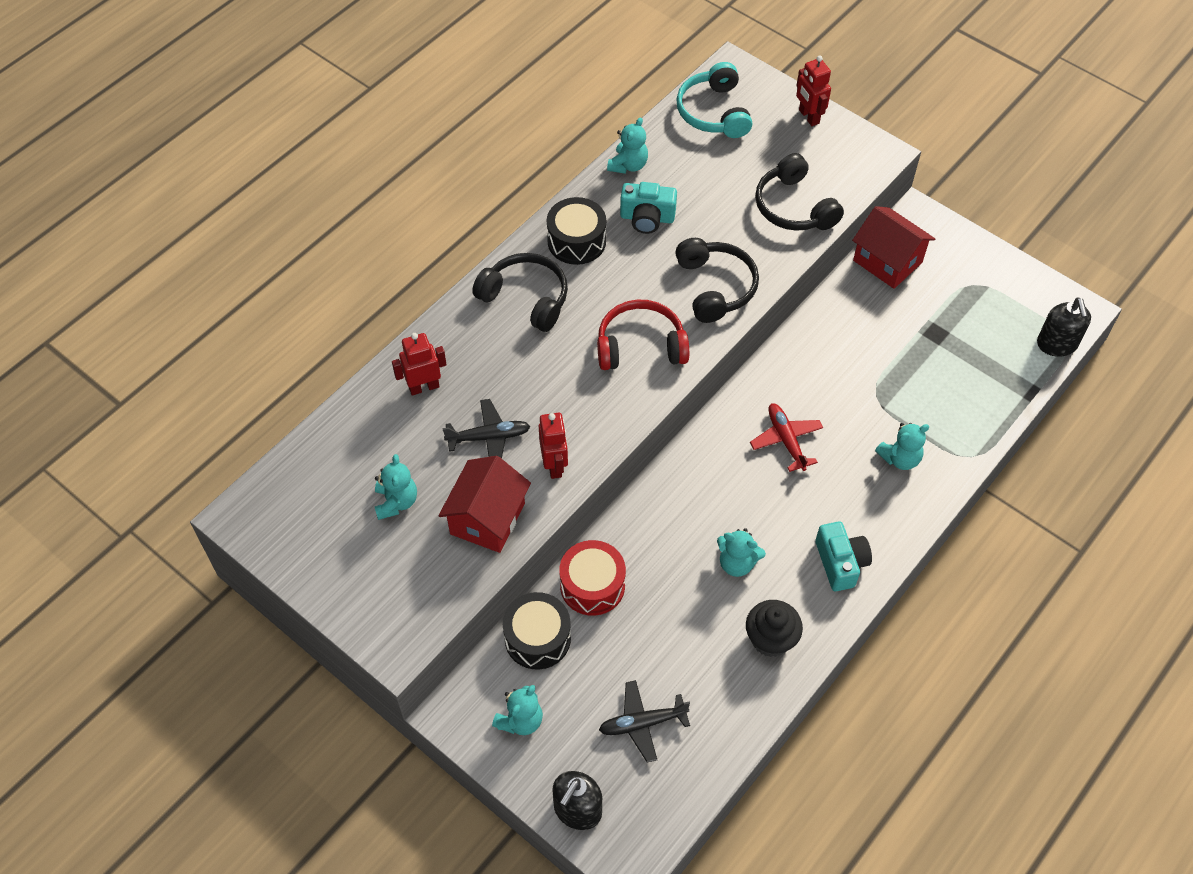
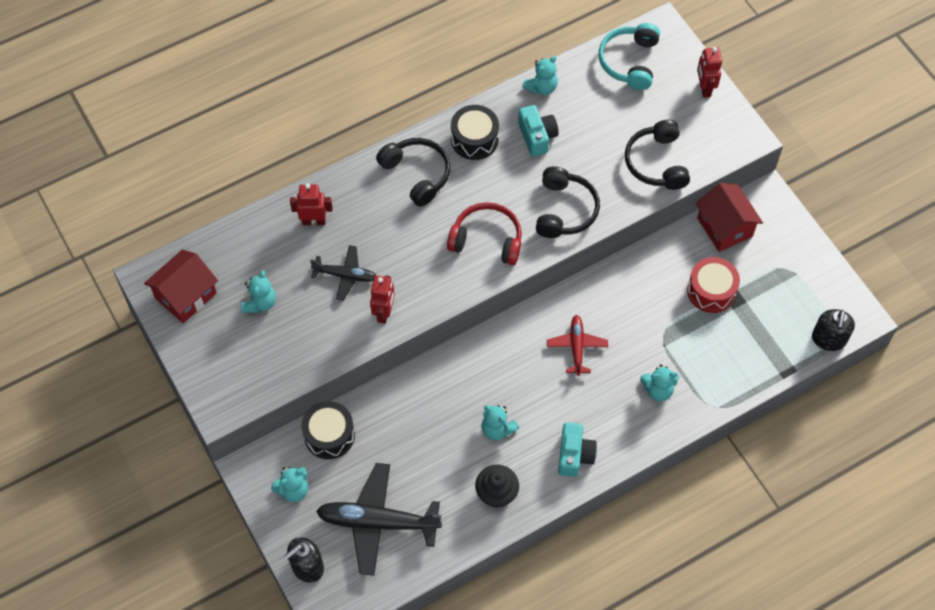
camera: 20 degrees right, 5 degrees up
(487, 518) = (319, 337): red house -> red house (186, 295)
(592, 585) = (384, 410): red drum -> red drum (711, 291)
(642, 723) = (377, 522): black plane -> black plane, size x1.79
(647, 218) = (537, 136): turquoise camera -> turquoise camera turned 135 degrees counterclockwise

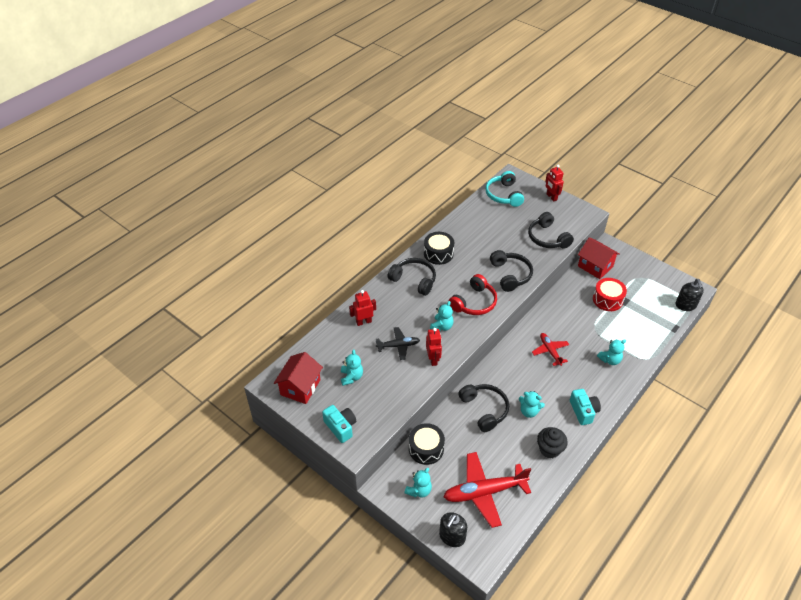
camera: 20 degrees left, 15 degrees down
(377, 522) = (484, 492): black plane -> red plane
(436, 405) = (484, 409): none -> black headphones
(487, 240) = (474, 302): red headphones -> red headphones turned 135 degrees clockwise
(537, 136) = (473, 243): turquoise camera -> turquoise camera (340, 427)
(541, 87) = (462, 219): turquoise teddy bear -> turquoise teddy bear (442, 326)

